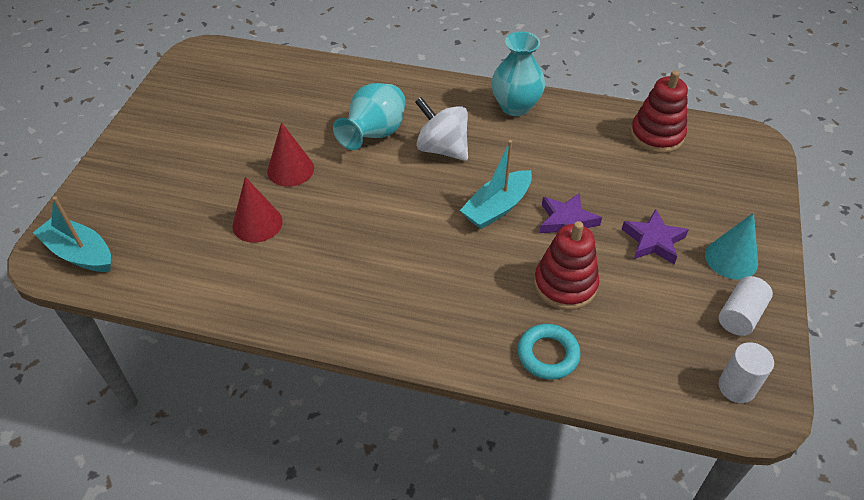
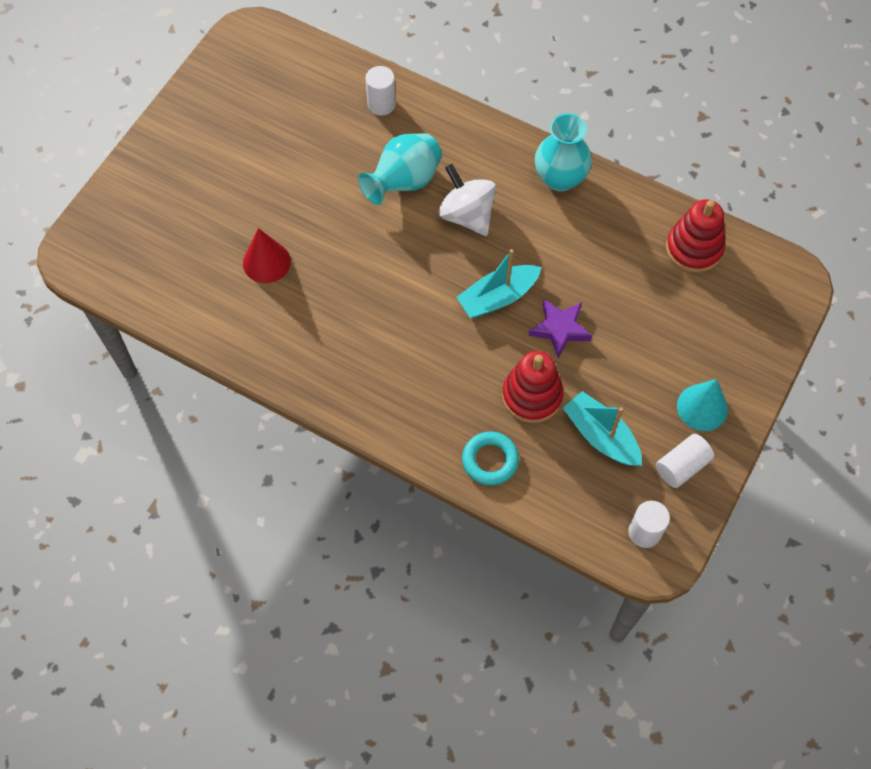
camera: 15 degrees right, 15 degrees up
(80, 253) = (102, 257): turquoise boat -> turquoise boat (601, 436)
(290, 169) = (311, 206): red cone -> none
(334, 82) = (381, 104): none -> white cylinder
(653, 241) = (635, 370): purple star -> none

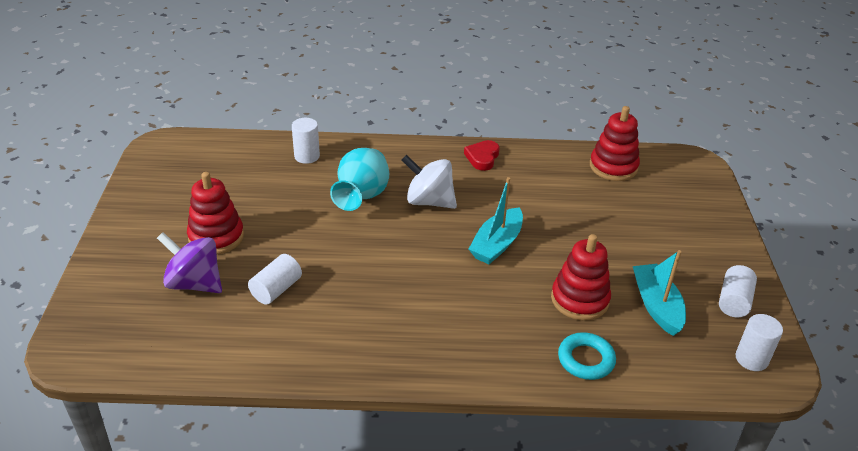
camera: 30 degrees left, 25 degrees down
(201, 224) = (194, 283): none -> purple spinning top
(245, 177) = (216, 237): none -> red stacking toy
(266, 262) = (276, 289): red cone -> white cylinder
(560, 178) = (482, 157): turquoise vase -> red heart
(560, 329) = (562, 247): purple star -> none
(601, 436) = (656, 305): turquoise boat -> turquoise boat turned 60 degrees clockwise
(702, 407) = (710, 257): turquoise cone -> none

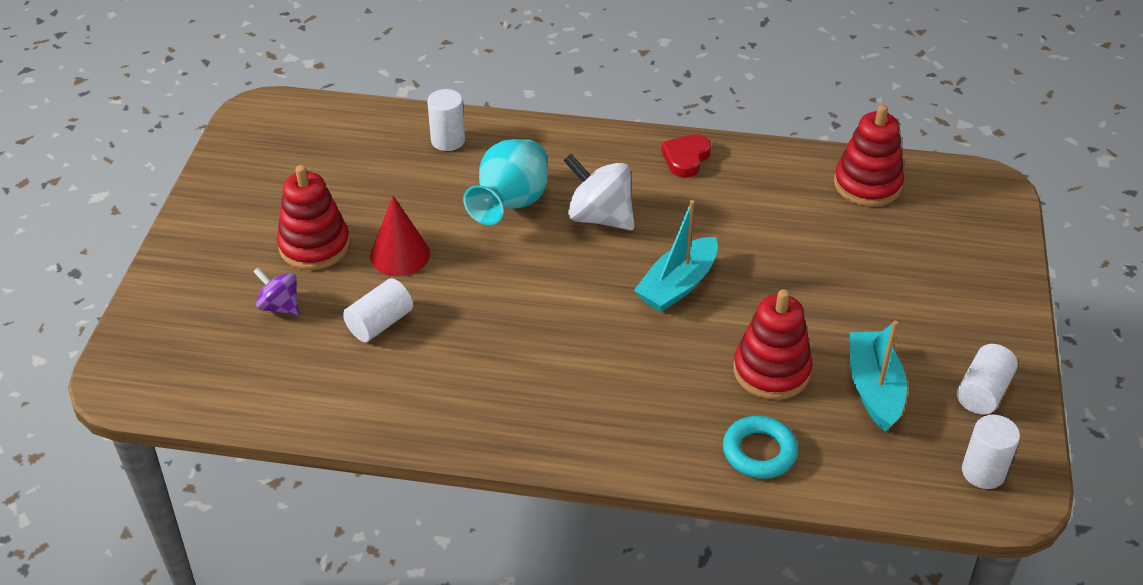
camera: 10 degrees right, 5 degrees up
(194, 283) = (280, 306): purple spinning top -> purple spinning top, size x0.59
(284, 238) = (400, 255): none -> red cone

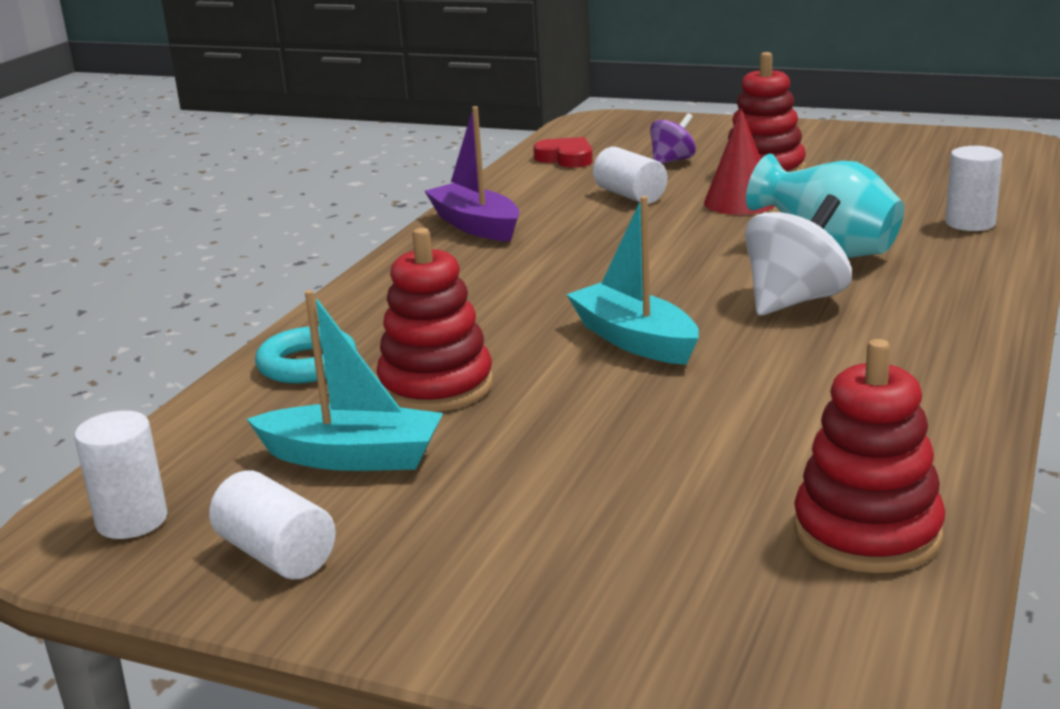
camera: 105 degrees right, 20 degrees down
(460, 416) = (475, 225): none -> purple boat
(686, 158) = (942, 368): red heart -> red heart (566, 158)

